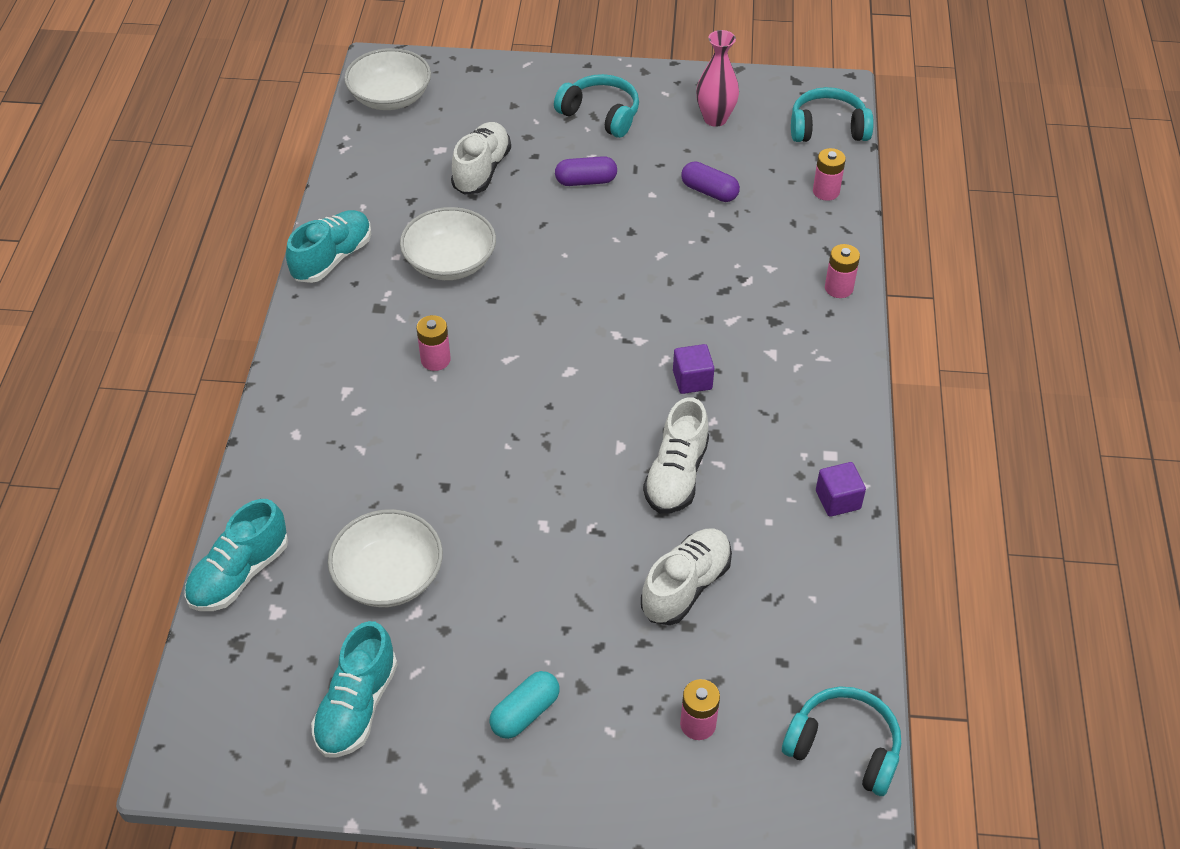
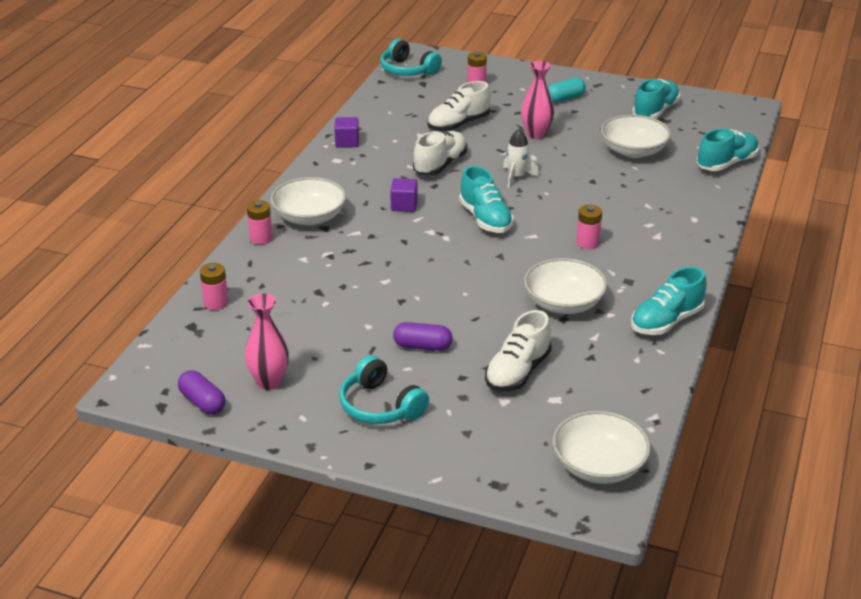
camera: 165 degrees left, 15 degrees down
(552, 586) = (536, 134): none -> pink vase
(557, 471) = (516, 177): none -> white rocket
(576, 376) = (485, 219): none -> turquoise shoe
(709, 191) = (316, 319): purple capsule -> purple capsule (202, 402)
(802, 334) = (309, 217): none -> white bowl
(828, 128) = (169, 354): turquoise headphones -> none

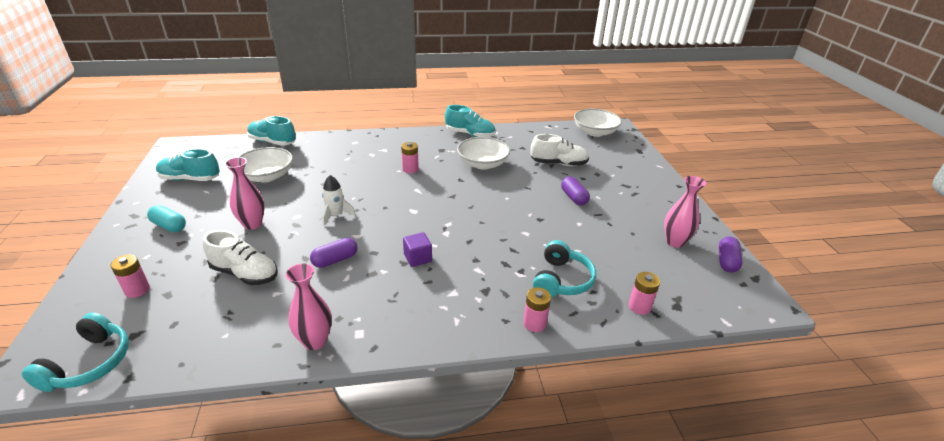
camera: 120 degrees left, 0 degrees up
(309, 217) = (477, 307): white bowl -> none
(347, 142) = (315, 341): purple cube -> pink vase
(380, 406) = (637, 196): turquoise headphones -> turquoise headphones (562, 280)
(440, 165) = (335, 260): white shoe -> purple capsule
(485, 219) = (409, 213): turquoise shoe -> none

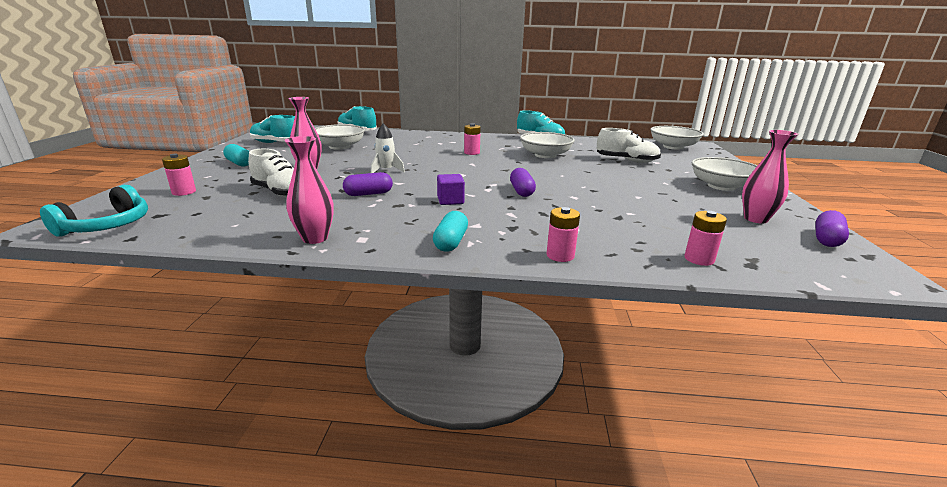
camera: 15 degrees right, 10 degrees down
(439, 322) = (451, 242): none -> turquoise capsule
(562, 280) = (604, 230): turquoise headphones -> none
(573, 197) = (637, 181): purple capsule -> purple capsule (521, 191)
(644, 195) = (721, 186): none -> white bowl

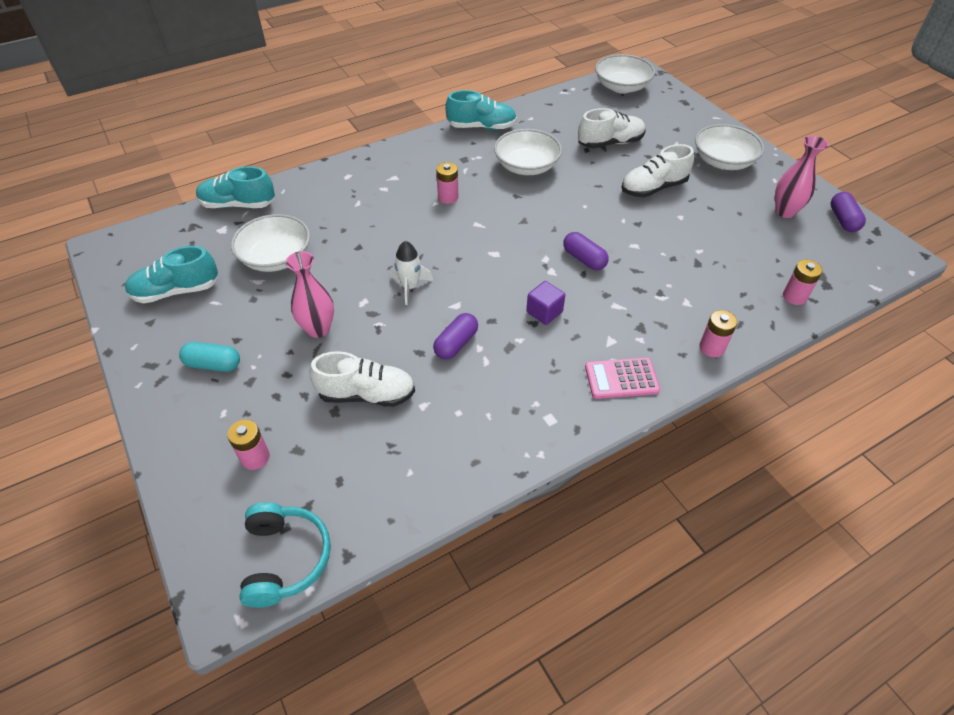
camera: 35 degrees left, 25 degrees up
(315, 238) = (512, 444): pink vase -> none
(451, 242) = (621, 379): turquoise capsule -> pink calculator
(633, 181) = (653, 188): none -> white shoe

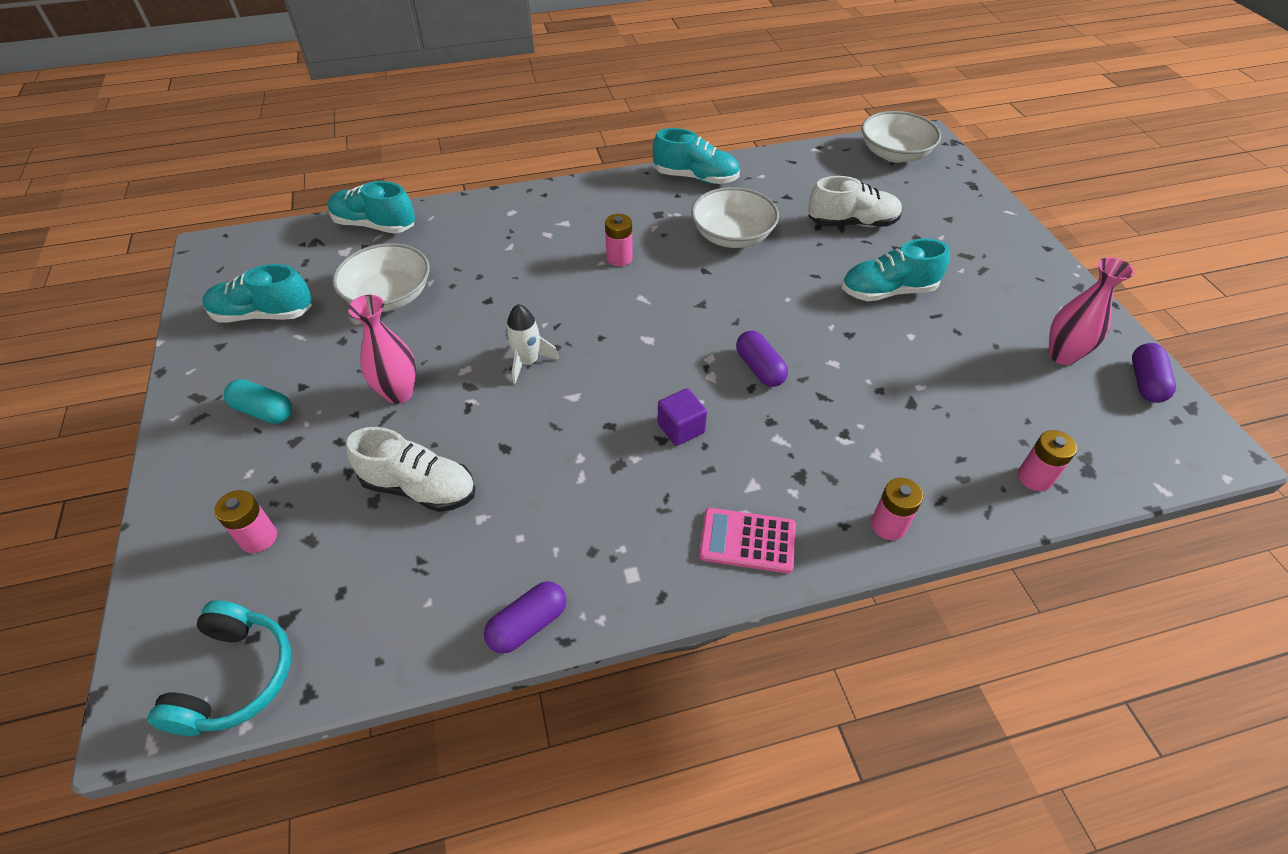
camera: 15 degrees right, 0 degrees up
(456, 344) = (553, 446): purple capsule -> purple capsule (528, 625)
(653, 188) = (888, 291): white shoe -> turquoise shoe
(723, 161) = (997, 272): white bowl -> none

